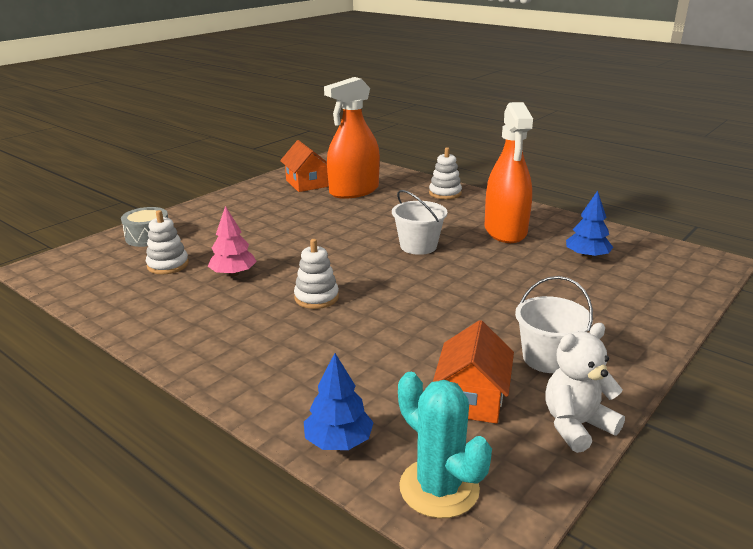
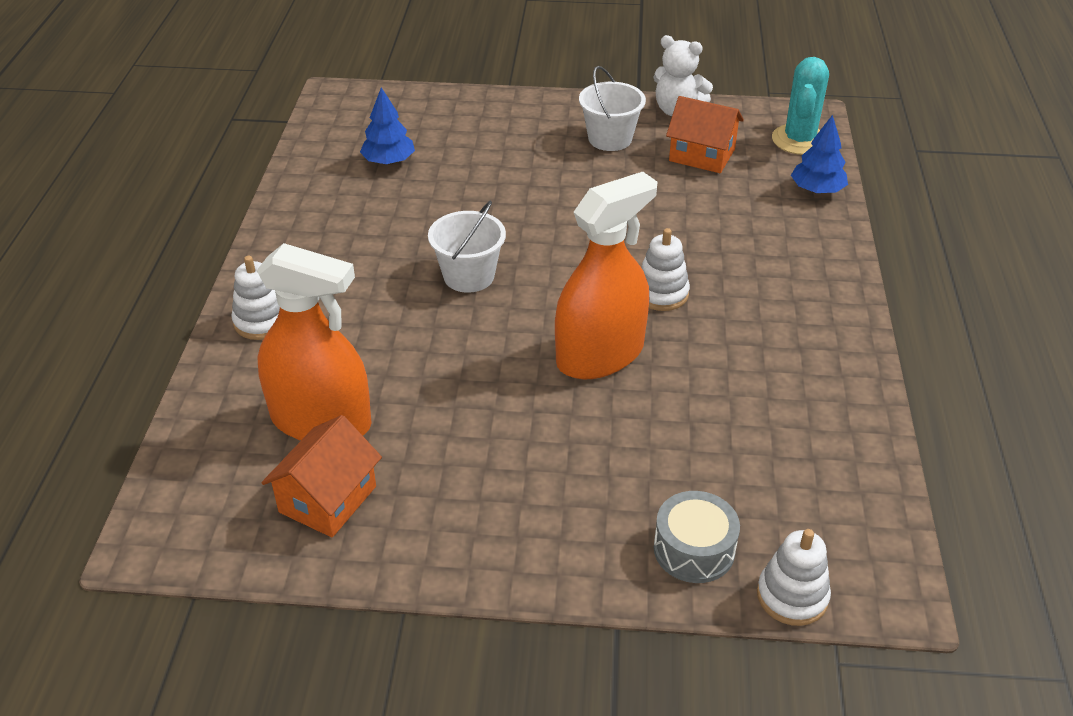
camera: 125 degrees left, 15 degrees up
(168, 265) = (734, 459): white stacking toy -> white stacking toy (792, 596)
(233, 274) = (686, 385): pink tree -> none
(471, 399) = (702, 155): orange house -> orange house turned 45 degrees clockwise
(505, 231) = (363, 229): orange spray bottle -> orange spray bottle (600, 355)

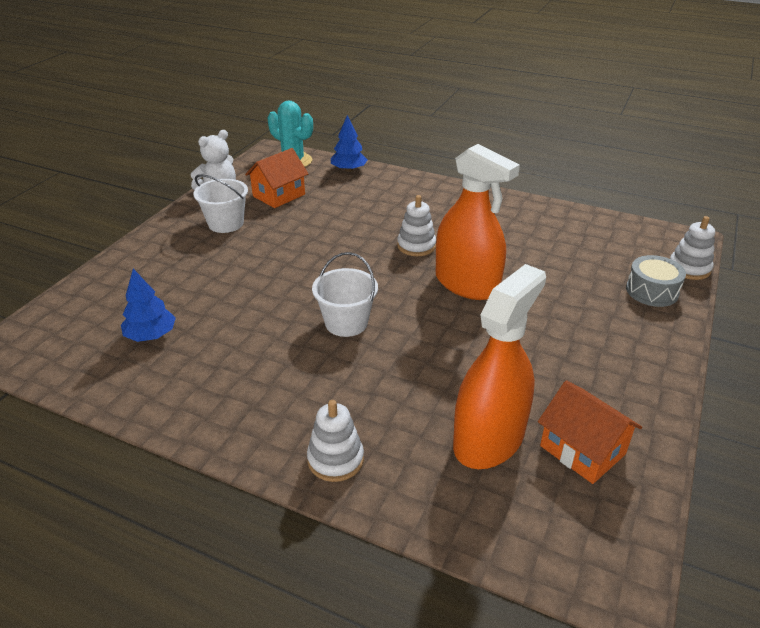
camera: 70 degrees left, 5 degrees down
(600, 355) = (467, 284): orange spray bottle -> orange spray bottle turned 150 degrees clockwise

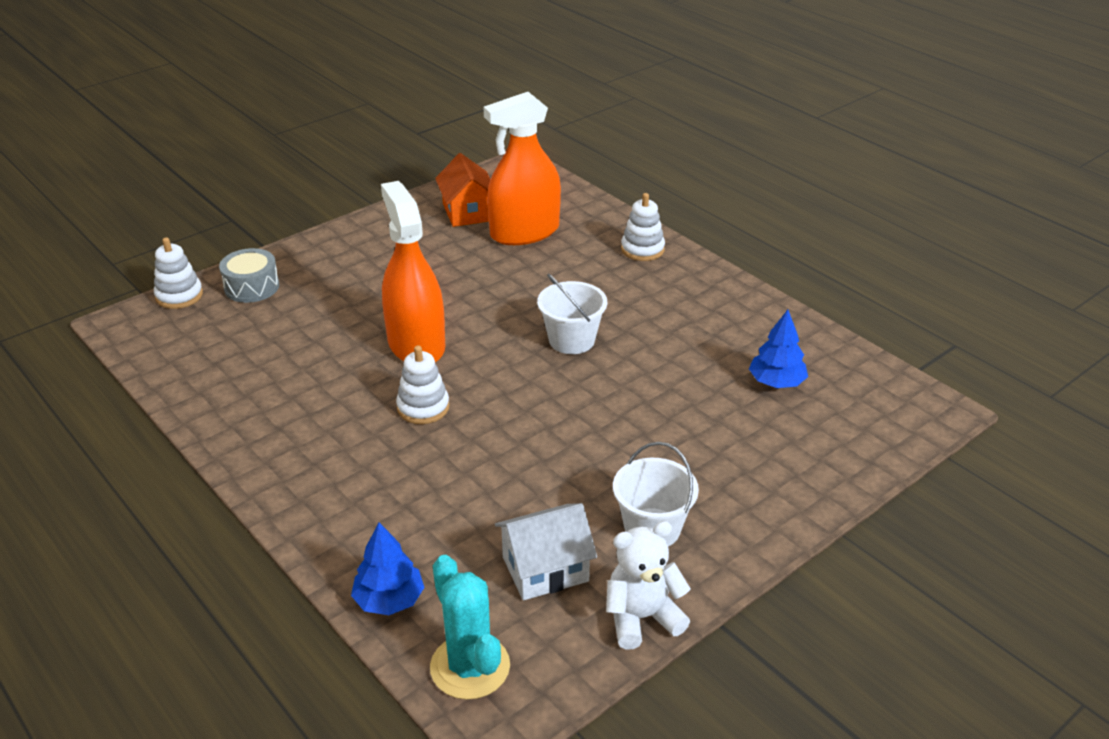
camera: 155 degrees left, 0 degrees up
(279, 195) = (545, 569): orange house -> white house

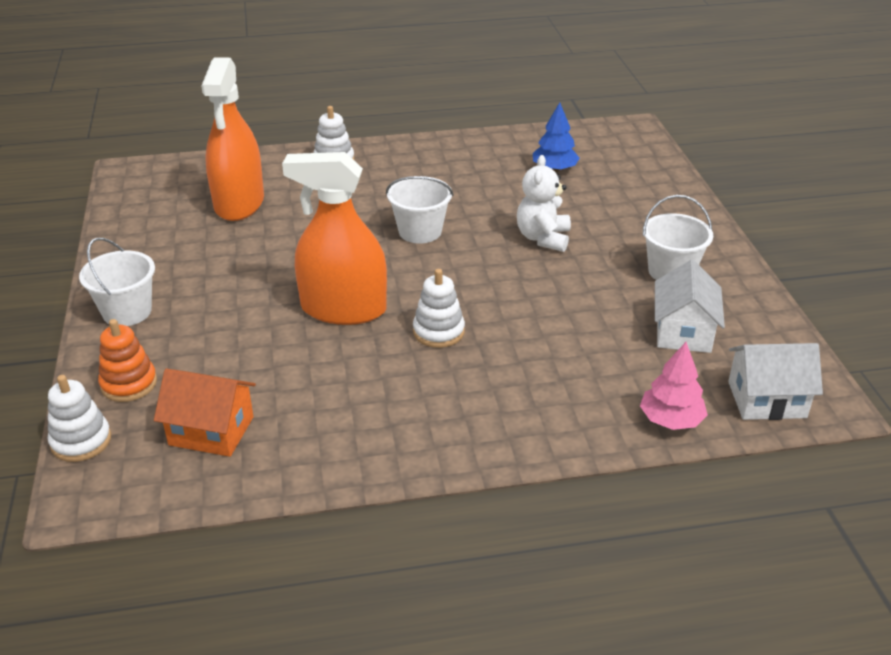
camera: 60 degrees left, 0 degrees up
(252, 287) = (129, 384): grey drum -> orange stacking toy
(334, 248) = (127, 312): none -> white bucket
(389, 600) = (671, 420): blue tree -> pink tree
(468, 212) = (167, 220): orange house -> orange house (211, 431)
(470, 667) = (766, 399): turquoise cactus -> white house
(642, 618) = (758, 306): white teddy bear -> white teddy bear (543, 238)

